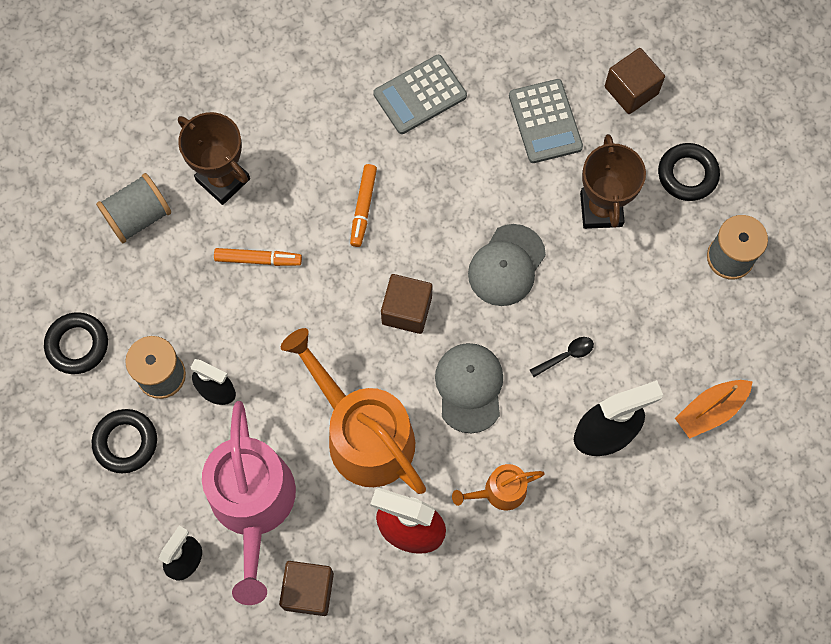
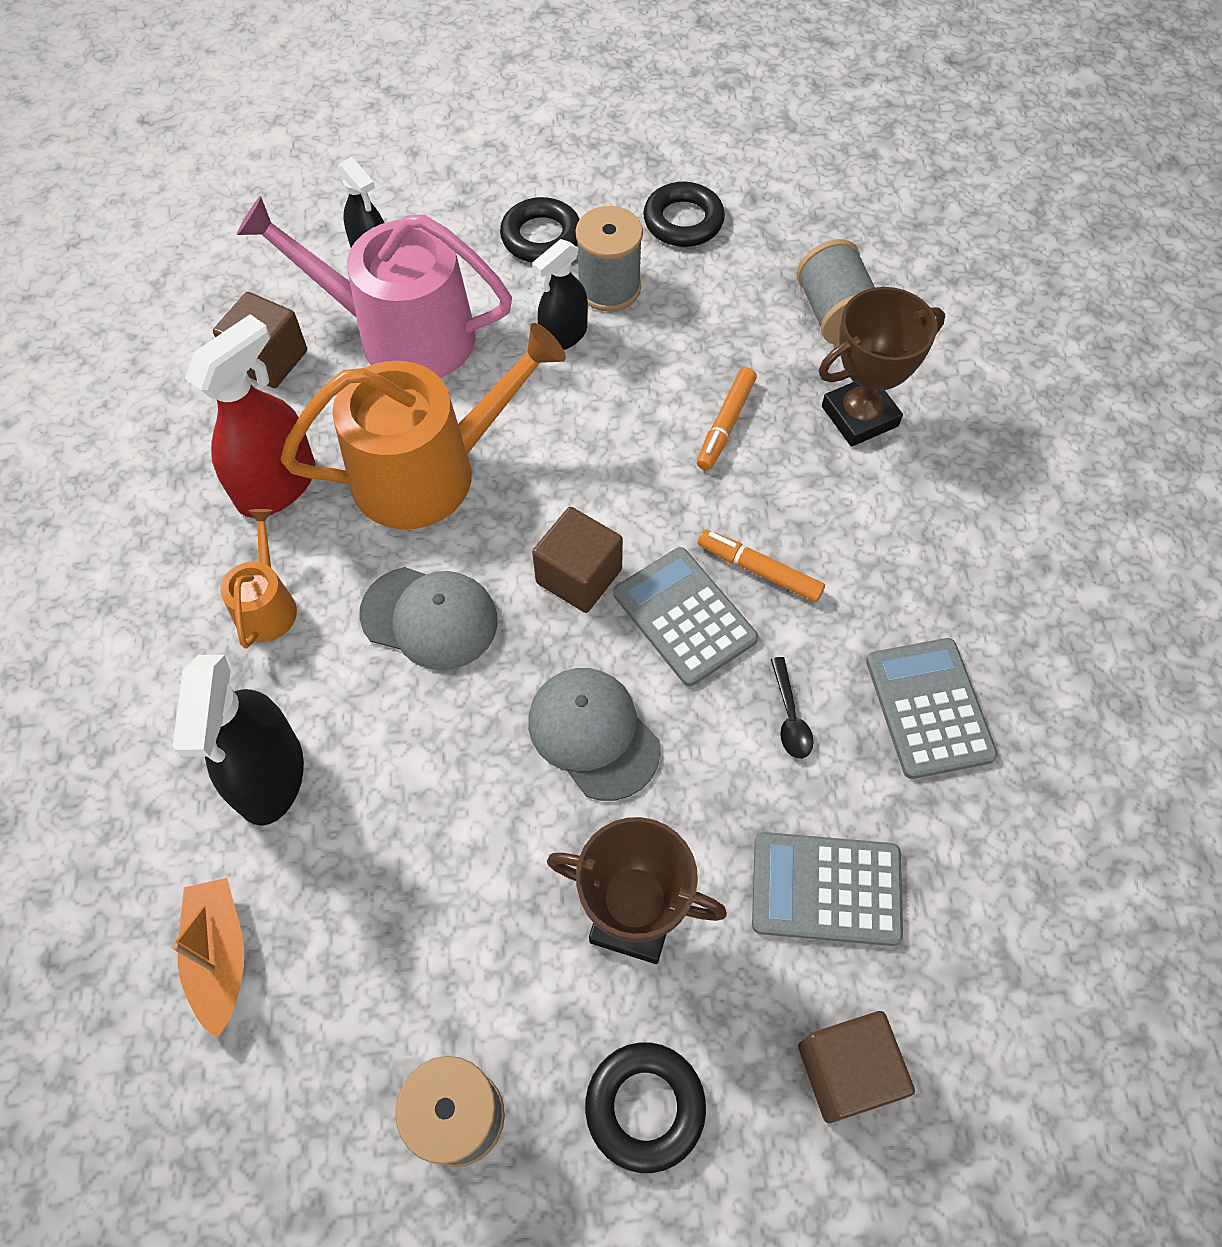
camera: 110 degrees right, 10 degrees down
(411, 240) = (684, 616): none -> grey calculator
(566, 356) = (413, 766): black spoon -> black spoon (790, 716)

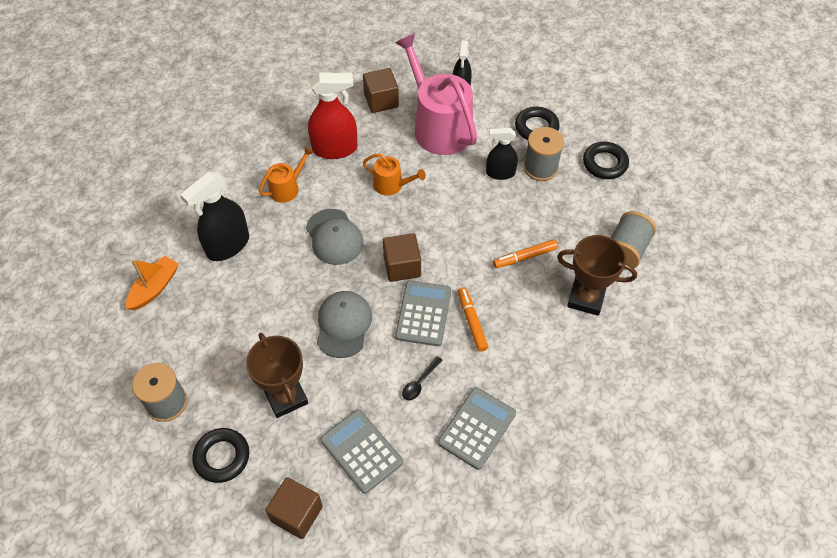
camera: 45 degrees right, 5 degrees down
(428, 471) = (391, 185): orange watering can -> orange watering can, size x0.48

